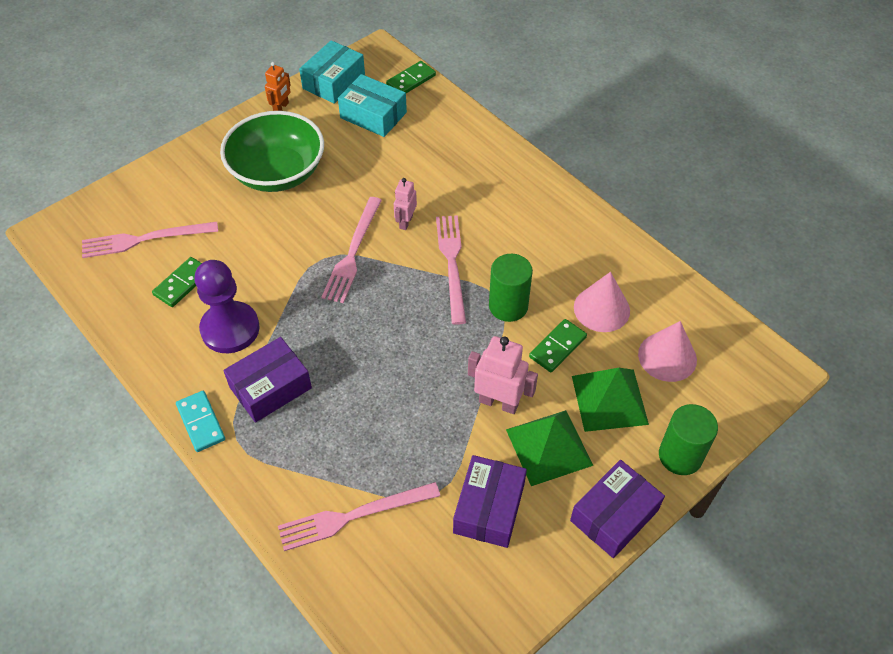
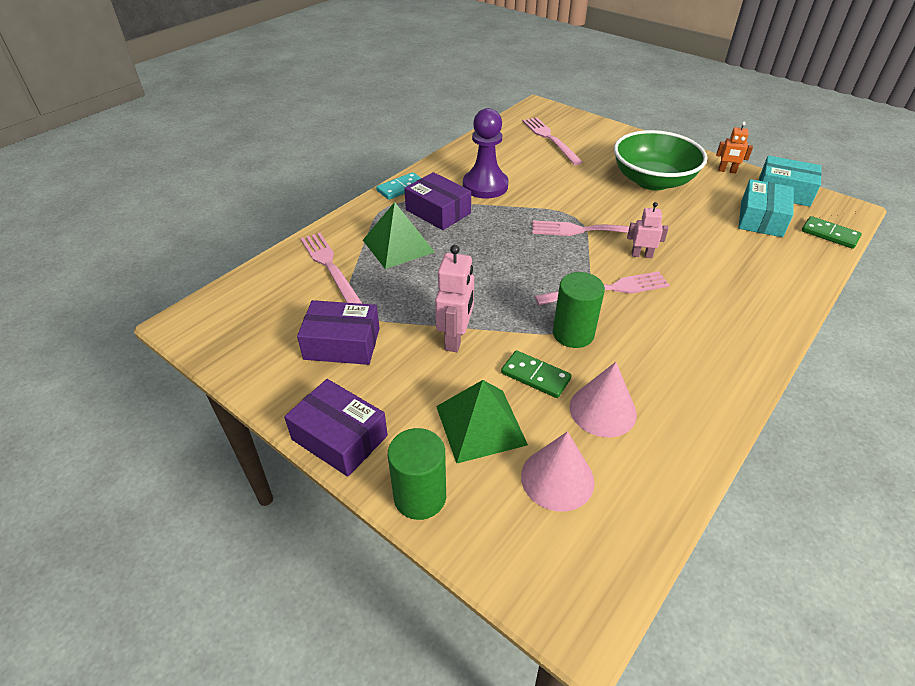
camera: 80 degrees right, 10 degrees down
(182, 283) = (518, 160): green domino -> none
(549, 447) = (412, 379): green pyramid -> green pyramid (398, 246)

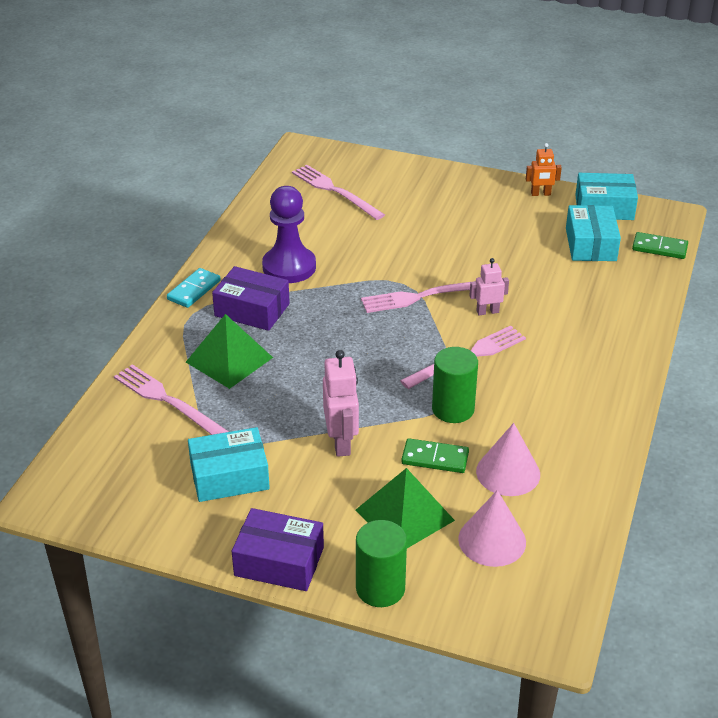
camera: 20 degrees left, 5 degrees down
(342, 343) = (229, 476): purple box -> turquoise box
(652, 181) = (468, 222): green bowl -> none

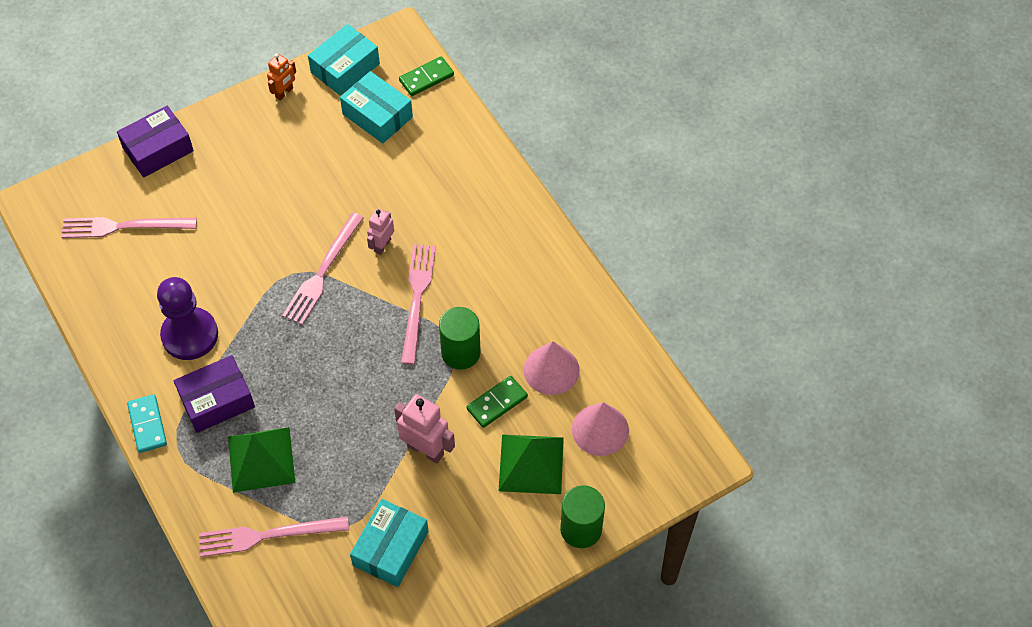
camera: 50 degrees left, 20 degrees up
(279, 561) = (502, 574): purple box -> purple box (158, 149)

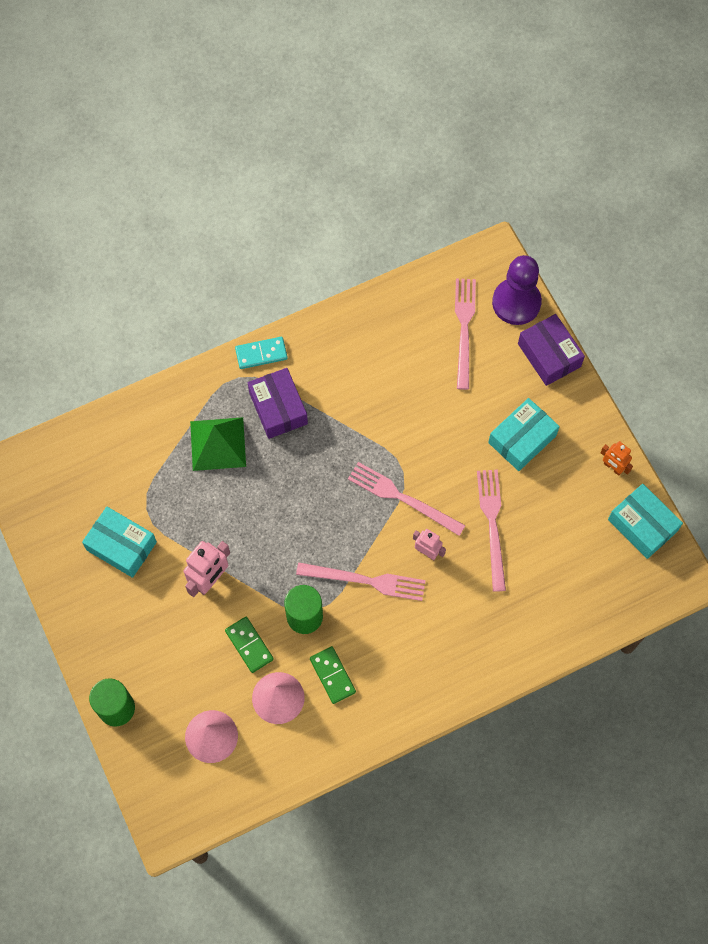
camera: 95 degrees right, 10 degrees up
(190, 335) = (345, 385): purple pawn -> purple pawn (516, 302)
(268, 535) = (147, 448): pink fork -> pink fork (492, 525)
(377, 115) = (581, 554): turquoise box -> turquoise box (522, 439)
(426, 78) = (627, 604): green domino -> green domino (332, 675)
(531, 464) = (185, 670): green pyramid -> none

